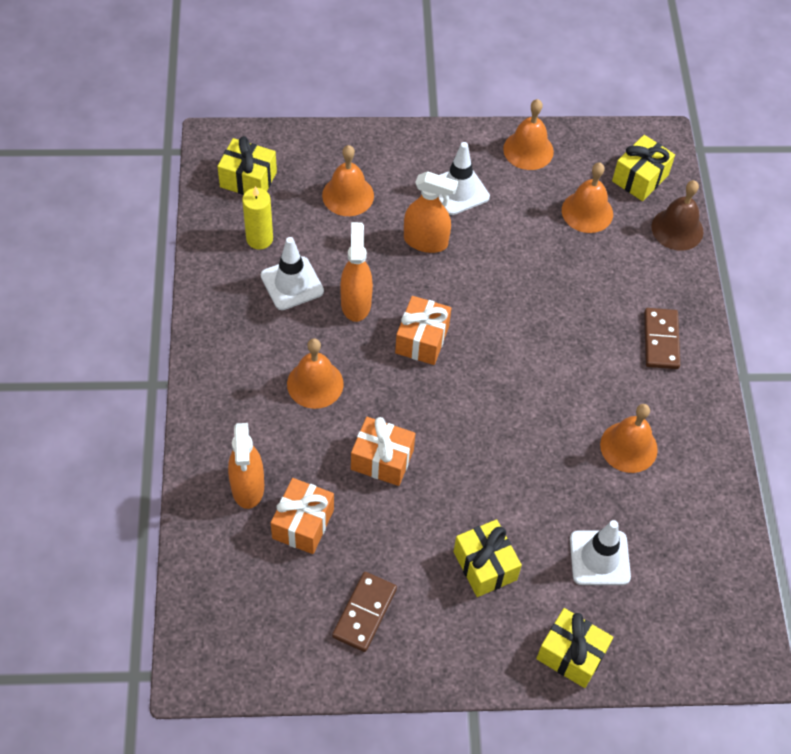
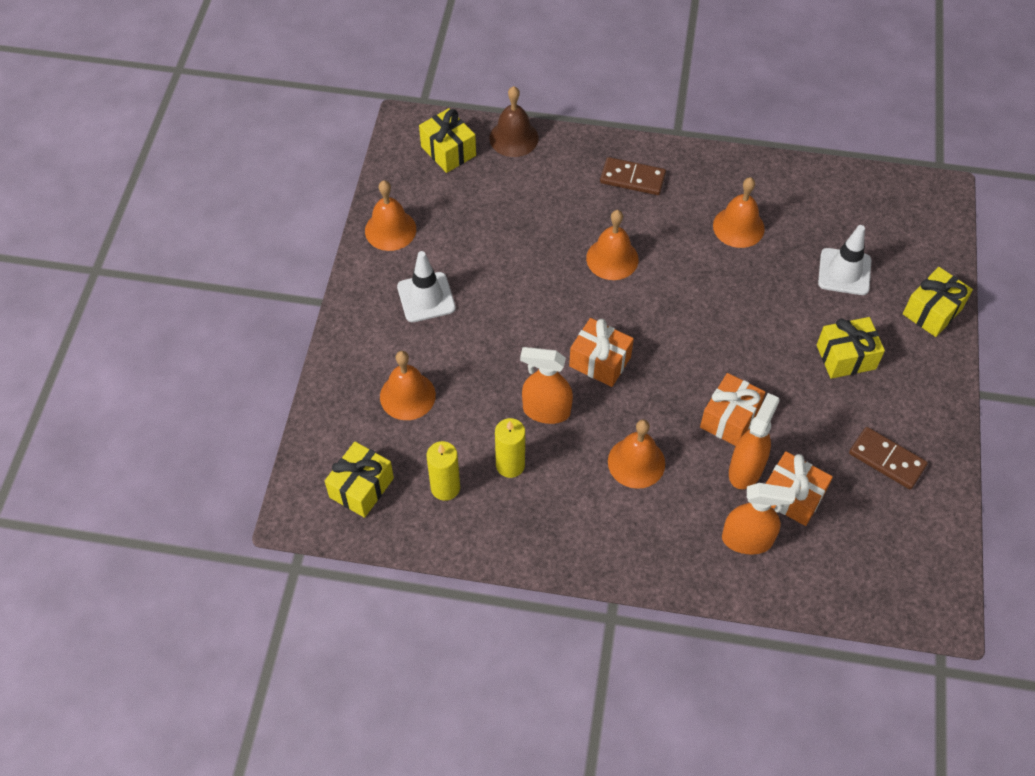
camera: 75 degrees left, 0 degrees up
(292, 283) = (510, 465): white traffic cone -> yellow candle
(426, 241) = (483, 337): orange spray bottle -> orange spray bottle (745, 469)
(587, 212) = (478, 200): orange bell -> orange bell (612, 258)

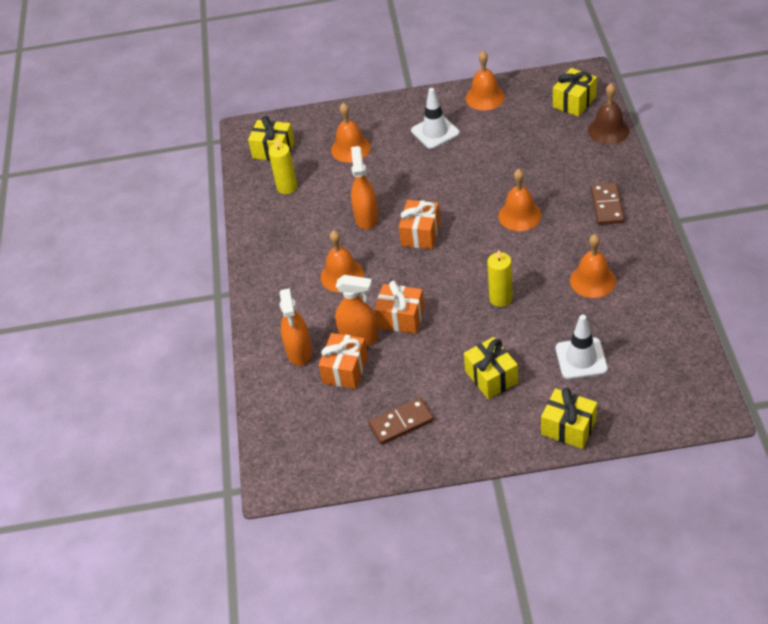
camera: 80 degrees right, 10 degrees down
(510, 465) = (315, 212): yellow candle -> yellow candle (500, 298)
(886, 460) = (401, 423): brown domino -> brown domino turned 45 degrees clockwise

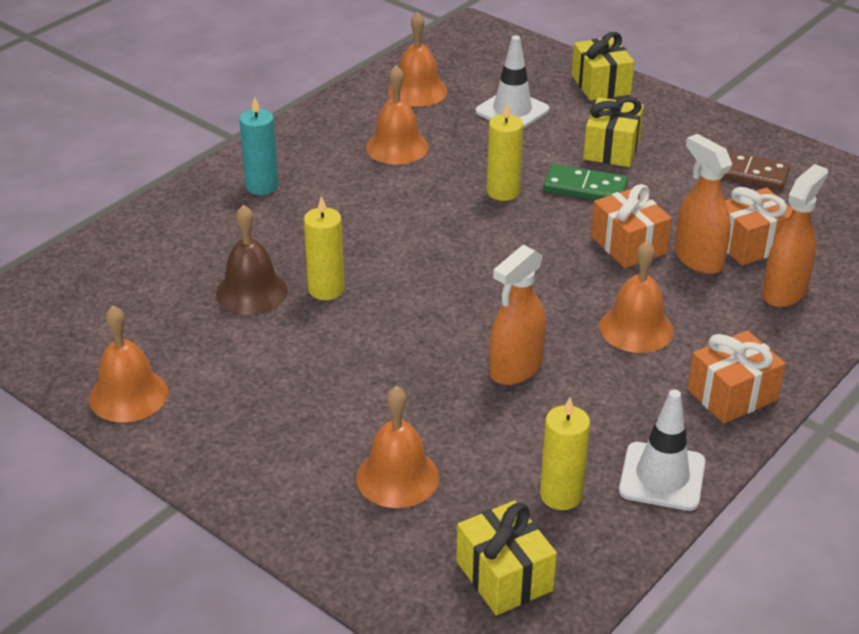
camera: 140 degrees left, 10 degrees down
(421, 234) = (482, 302): orange gift -> orange gift (732, 395)
(435, 132) = (264, 403): white traffic cone -> white traffic cone (662, 477)
(467, 336) = (585, 188): none -> green domino
(490, 186) = (326, 289): none -> yellow candle
(519, 215) = (353, 241): orange bell -> orange bell (417, 91)
(574, 102) = (65, 300): yellow gift -> none
(607, 205) = (262, 186): brown domino -> turquoise candle
(608, 130) = (108, 244): brown bell -> brown bell (251, 292)

